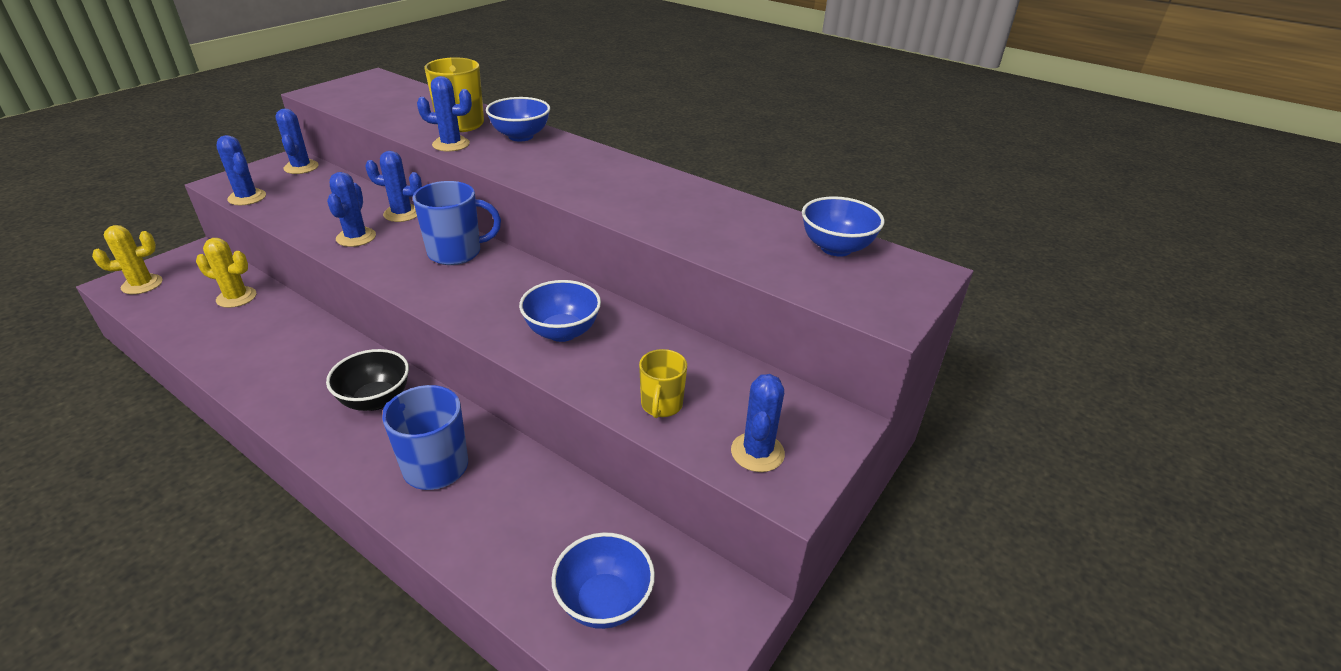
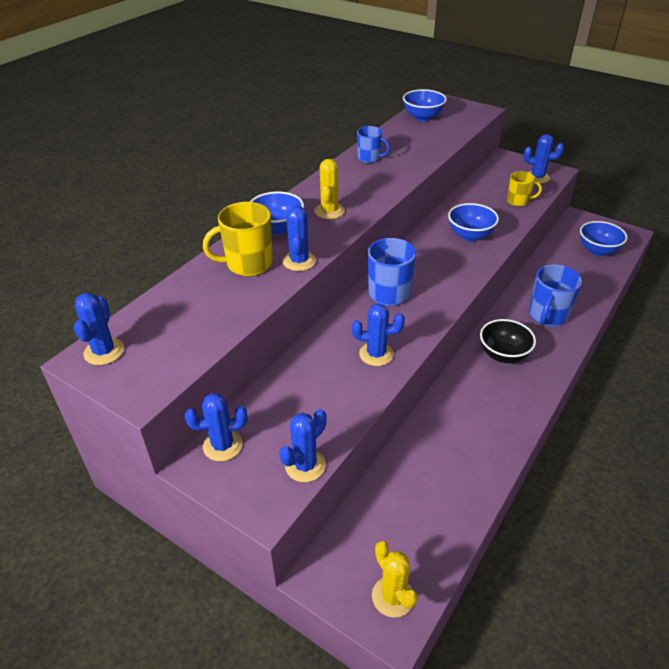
camera: 90 degrees left, 5 degrees up
(236, 297) = (400, 492): yellow cactus -> yellow cactus (329, 211)
(402, 213) = (328, 336): blue cactus -> blue cactus (104, 351)
(681, 193) = (369, 158): none -> blue mug

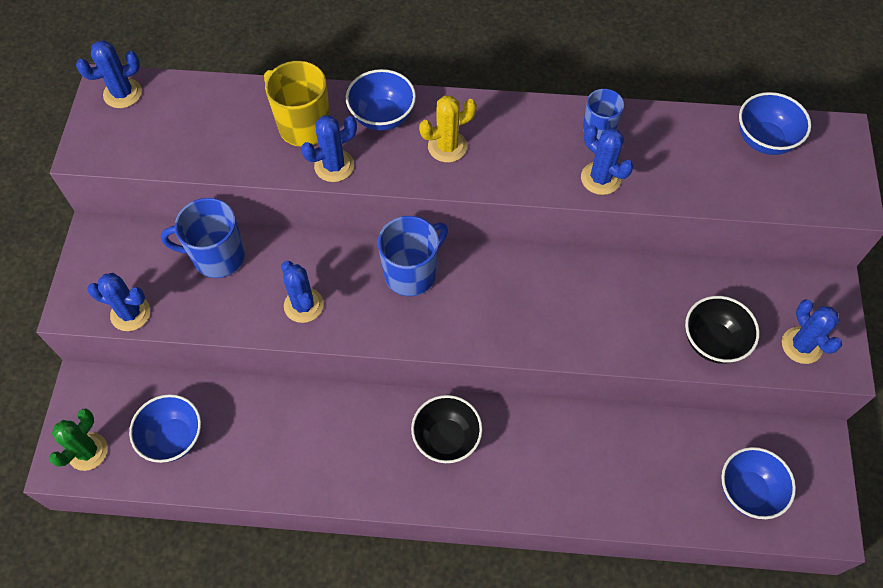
camera: 60 degrees right, 20 degrees up
(222, 445) = (124, 240): blue cactus -> blue cactus (600, 178)
(393, 596) = (88, 451): yellow cactus -> green cactus
(470, 235) = (584, 313): blue bowl -> blue bowl (173, 438)
(518, 201) = (713, 342): yellow mug -> black bowl
(547, 316) = (551, 466): blue mug -> blue mug (217, 257)

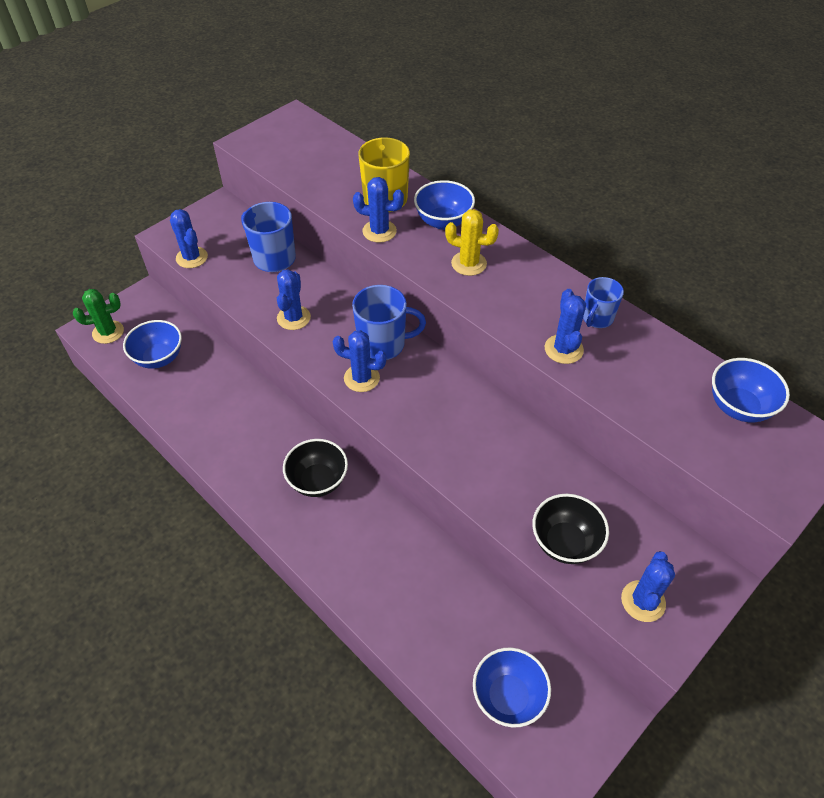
camera: 40 degrees right, 10 degrees down
(122, 93) = (298, 124): blue cactus -> blue cactus (361, 378)

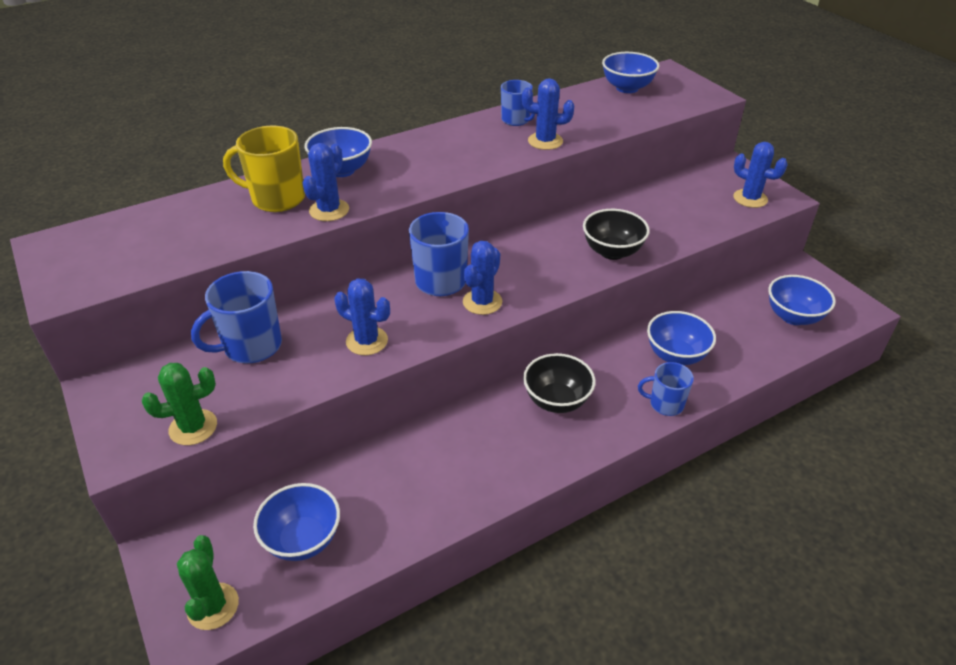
camera: 75 degrees left, 10 degrees down
(192, 257) = (193, 427): blue cactus -> green cactus
(333, 569) = (665, 404): none -> blue mug
(404, 573) = (676, 355): none -> blue bowl
(469, 263) = (413, 166): yellow cactus -> none
(565, 542) = (697, 221): black bowl -> black bowl (612, 251)

